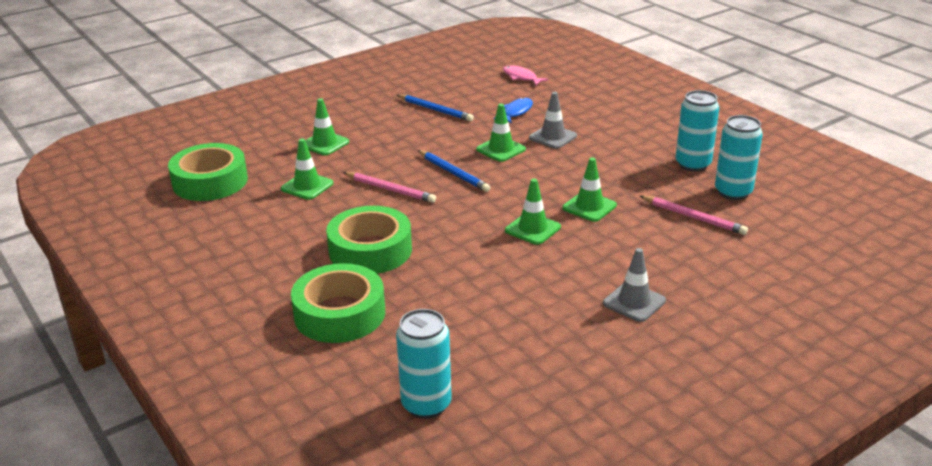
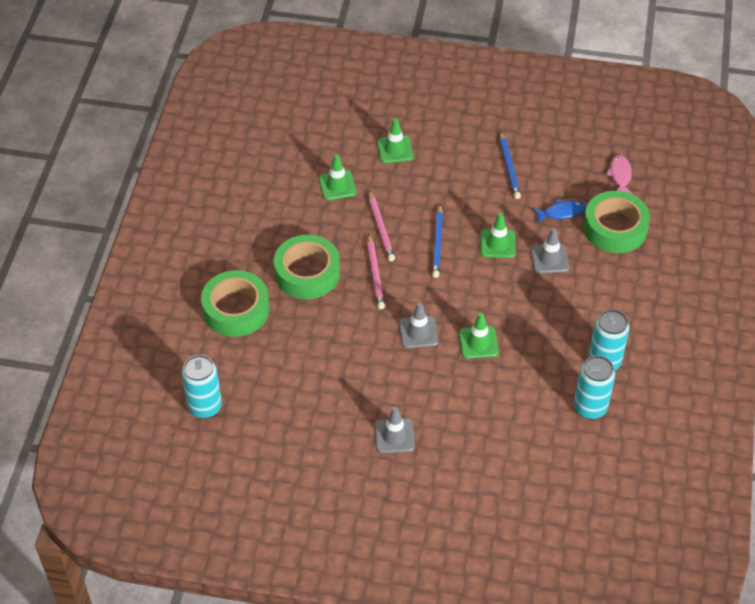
camera: 45 degrees right, 20 degrees up
(210, 181) = (289, 137): green tape -> green tape (615, 228)
(532, 229) = (418, 332): green traffic cone -> grey traffic cone
(694, 217) = (529, 406): pink pencil -> pink pencil (375, 274)

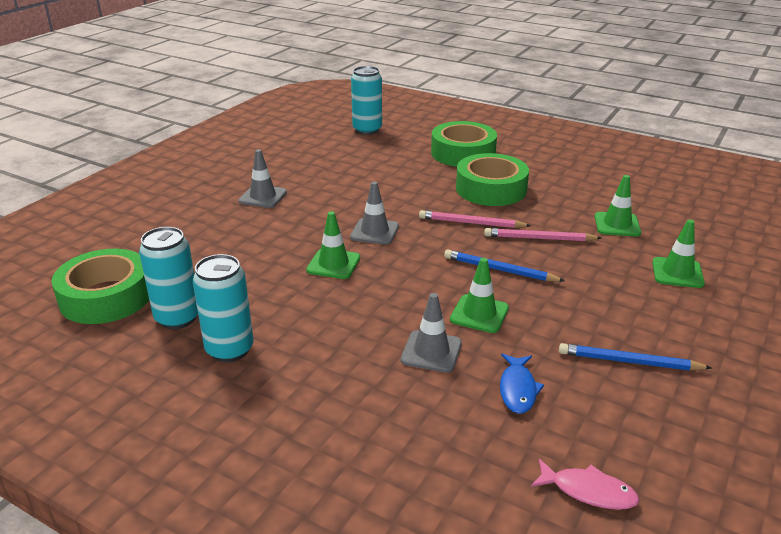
camera: 110 degrees right, 20 degrees down
(615, 228) = (462, 440): green tape -> green tape (106, 297)

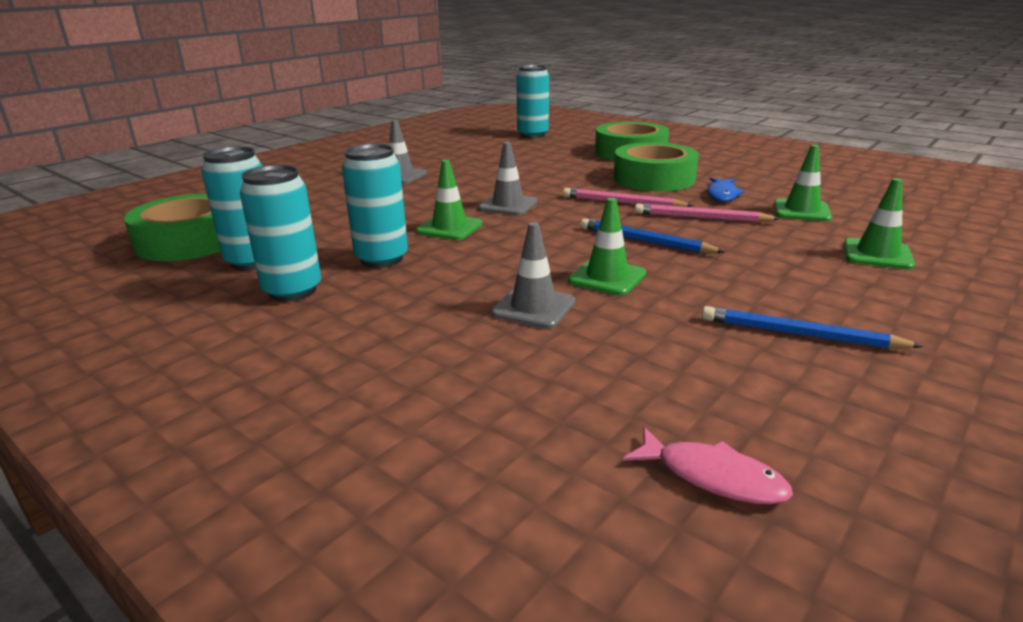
camera: 10 degrees right, 5 degrees down
(289, 307) = (382, 259): none -> turquoise can
(518, 389) = (636, 352): blue fish -> blue fish (722, 195)

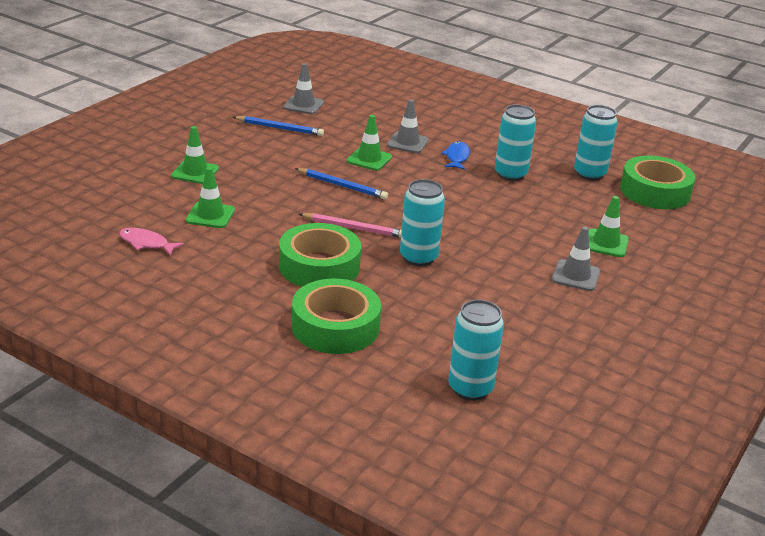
camera: 170 degrees right, 5 degrees up
(292, 291) = (542, 154): turquoise can -> turquoise can (418, 258)
(449, 228) = (483, 201): green traffic cone -> green traffic cone (606, 243)
(508, 205) = (449, 227): grey traffic cone -> grey traffic cone (303, 105)
(701, 218) = (294, 208): pink pencil -> none
(712, 476) = (338, 89): pink fish -> pink fish (146, 243)
(722, 195) = (264, 238): blue fish -> blue fish (457, 157)

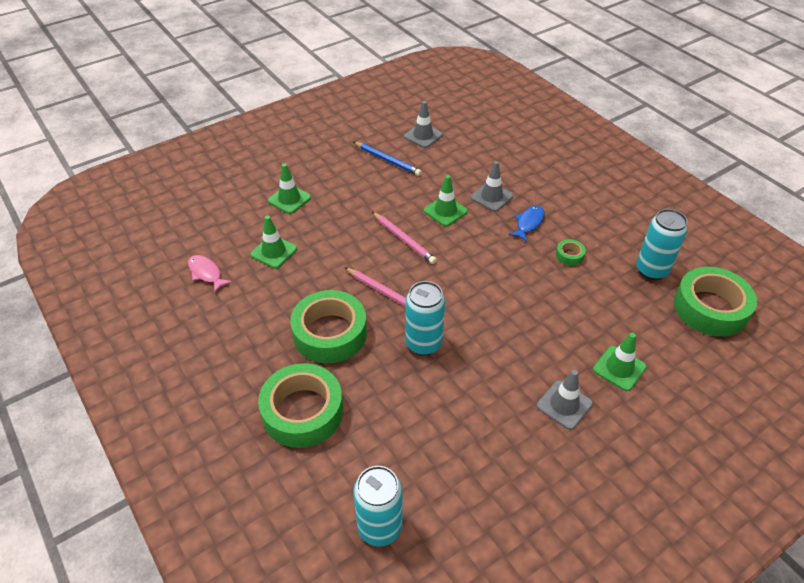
camera: 25 degrees right, 15 degrees up
(342, 186) = (404, 239): blue pencil -> pink pencil
(510, 174) = (569, 255): turquoise can -> green tape

